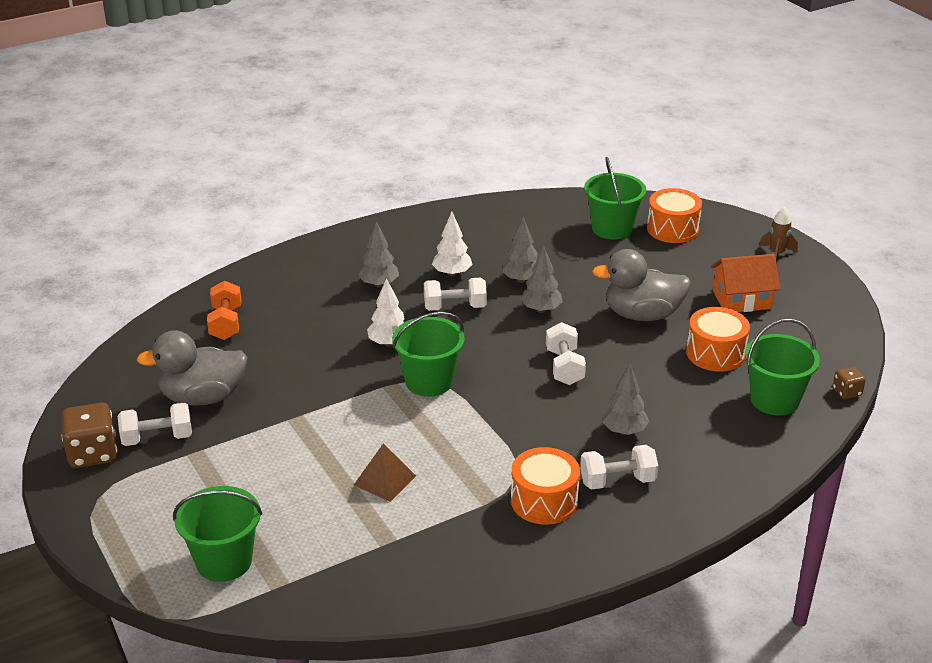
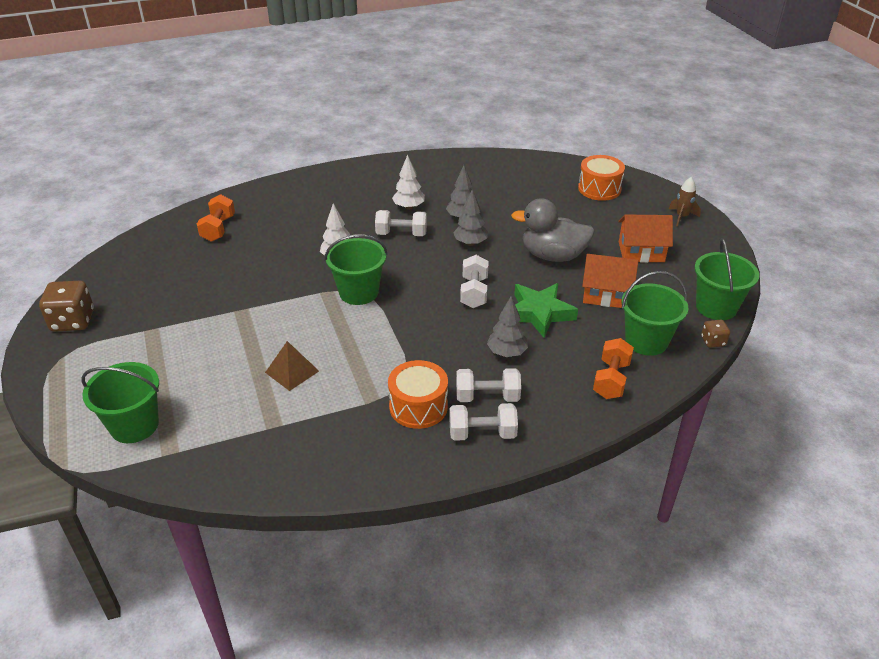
camera: 10 degrees right, 5 degrees up
(157, 438) = (127, 314): white dumbbell -> white dumbbell (482, 433)
(203, 397) = (176, 285): grey duck -> none
(379, 284) = (348, 210): grey tree -> none
(612, 228) = (549, 184): green bucket -> green bucket (716, 307)
(646, 382) = (539, 313): none -> green star
(715, 353) = (606, 295): orange drum -> orange house
(747, 446) = (611, 380): none -> orange dumbbell

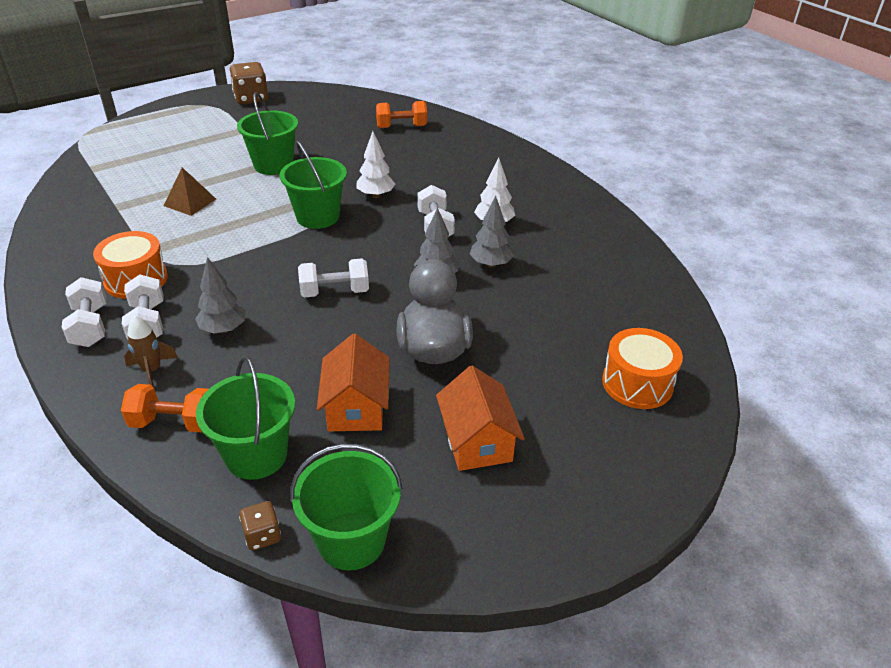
camera: 75 degrees right, 0 degrees up
(134, 425) = (125, 148): green bucket -> green bucket (273, 165)
(539, 313) = (303, 348): green star -> none
(681, 217) = (606, 491): brown rocket -> brown rocket (152, 370)

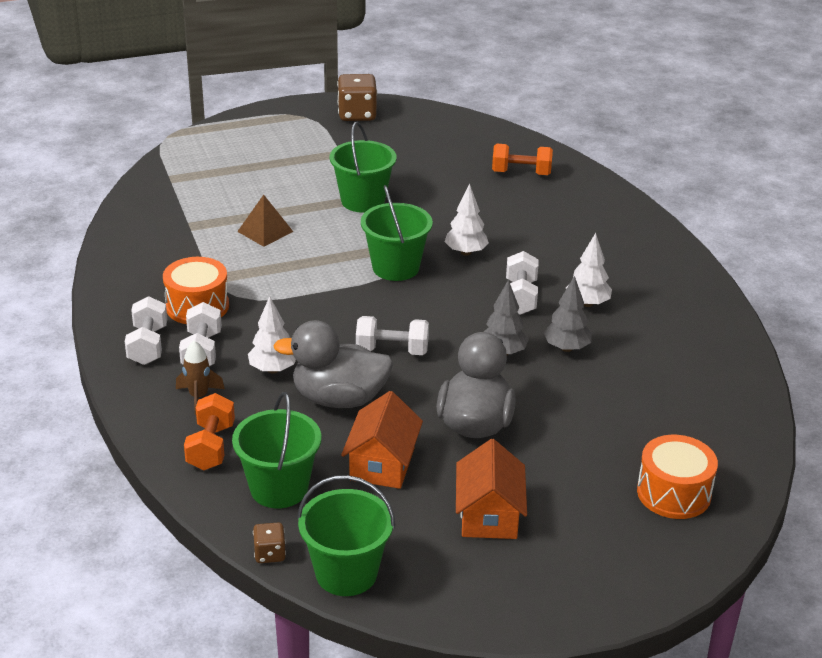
camera: 15 degrees right, 5 degrees down
(174, 422) = (211, 447): orange dumbbell -> orange dumbbell turned 75 degrees clockwise
(223, 329) = (273, 369): grey tree -> white tree
(296, 347) = (339, 399): none -> grey duck

